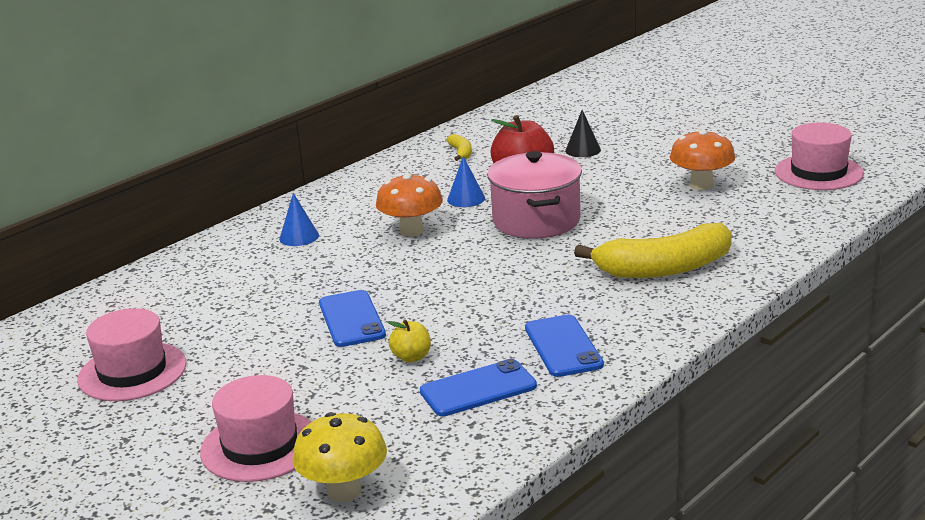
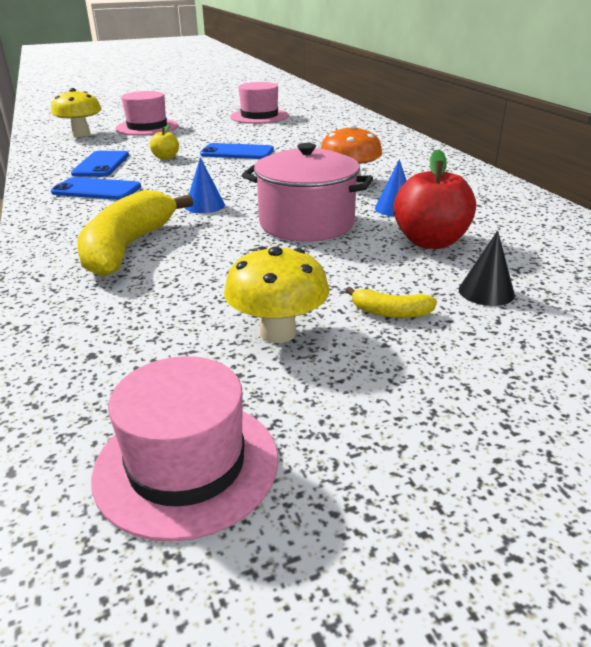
camera: 115 degrees right, 5 degrees up
(299, 237) = (385, 154): blue cone -> blue cone (205, 205)
(461, 153) = (530, 228): yellow banana -> yellow banana (390, 312)
(701, 185) = (278, 333): orange mushroom -> yellow mushroom

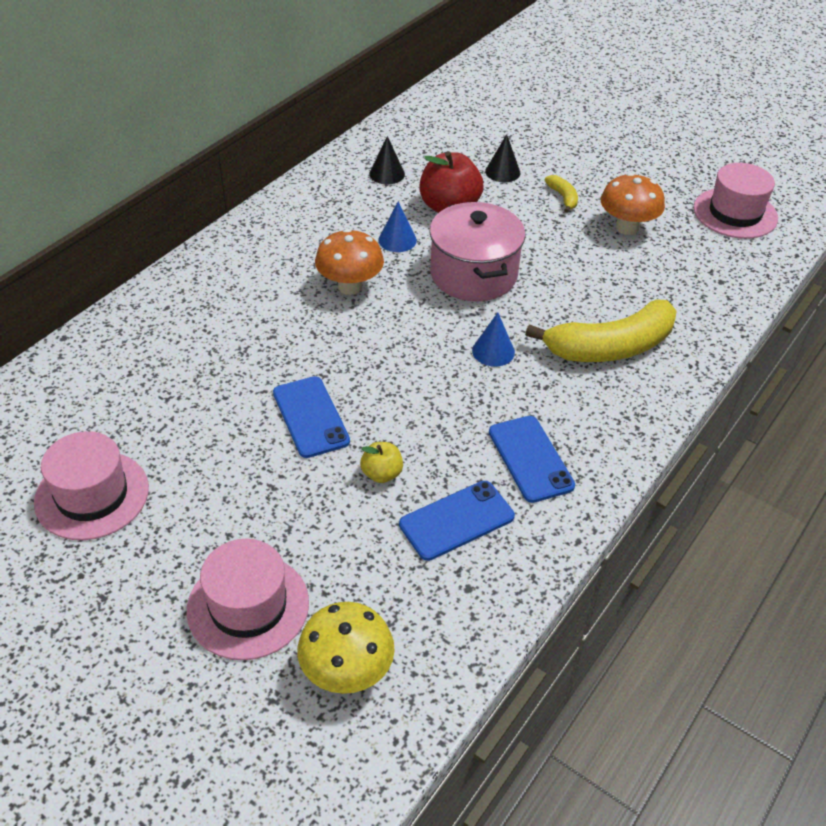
camera: 125 degrees left, 15 degrees up
(278, 333) = (627, 227): yellow mushroom -> orange mushroom
(523, 229) = (387, 174): none -> black cone

